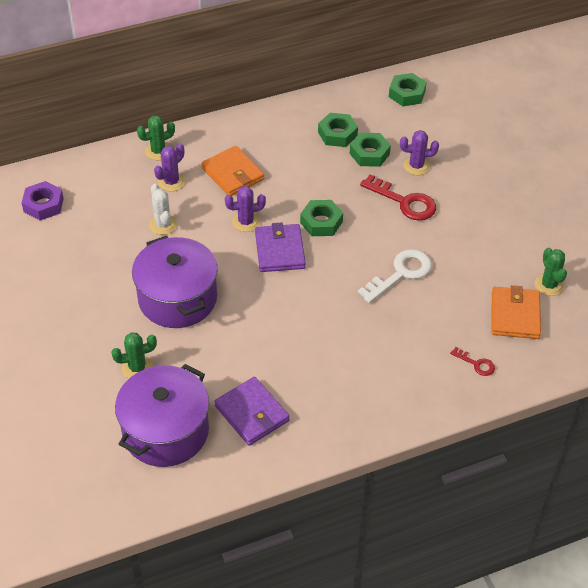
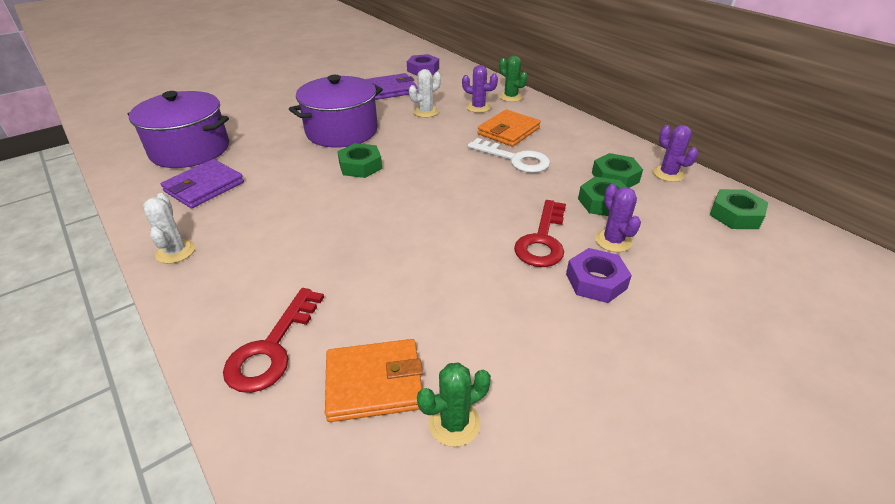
camera: 75 degrees right, 10 degrees down
(137, 368) = (261, 127): green cactus -> none
(246, 222) = (450, 147): purple cactus -> purple cactus (668, 174)
(279, 250) = (420, 169): purple wallet -> purple wallet (391, 89)
(321, 222) = (473, 187): green nut -> green nut (360, 166)
(352, 427) = (175, 251): none -> white cactus
(400, 274) = (418, 254): white key -> white key (515, 159)
(454, 190) = (596, 281): none -> purple nut
(476, 364) = (272, 348): red key -> red key, size x1.96

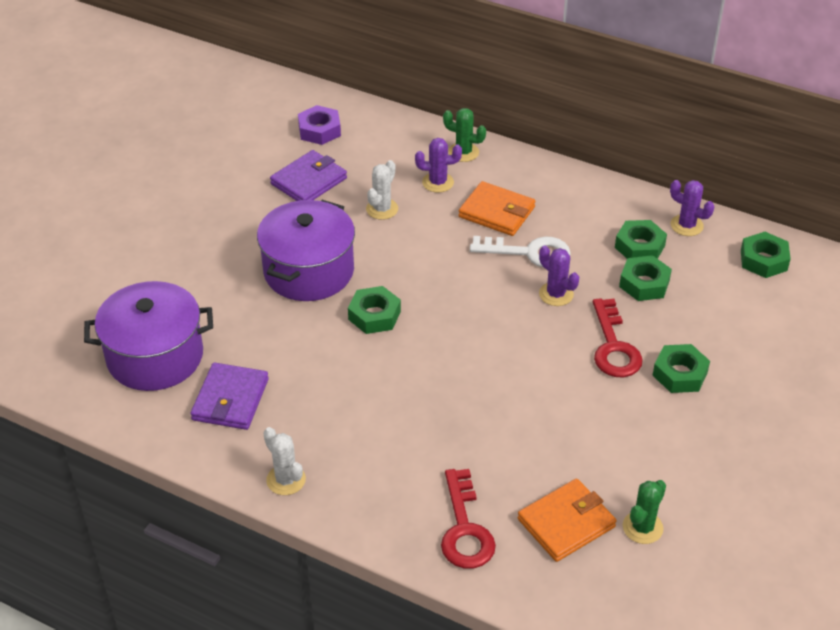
camera: 25 degrees left, 5 degrees up
(508, 131) = (497, 212): orange wallet -> orange wallet turned 75 degrees counterclockwise
(596, 281) = (680, 374): purple nut -> green nut
(613, 241) = (674, 326): purple cactus -> purple cactus (556, 294)

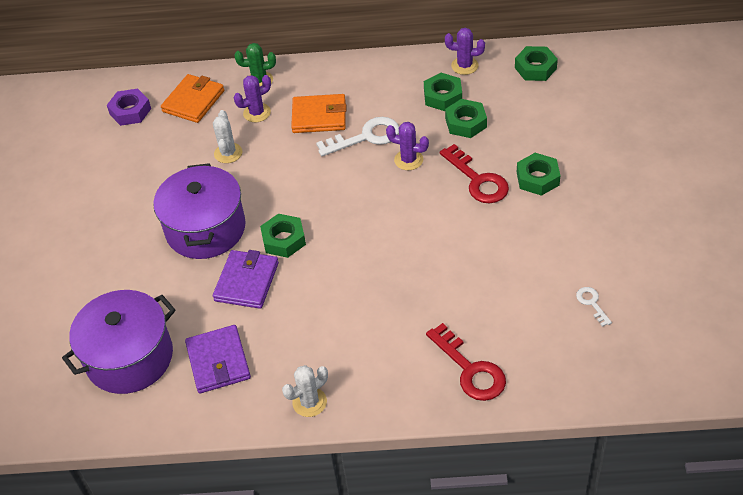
camera: 25 degrees left, 5 degrees up
(286, 480) = (309, 402): white cactus -> white cactus turned 60 degrees counterclockwise
(309, 181) = (152, 156): purple wallet -> purple wallet (246, 282)
(566, 523) = (538, 327): orange wallet -> orange wallet (193, 101)
(642, 527) = (592, 303): green cactus -> white key

